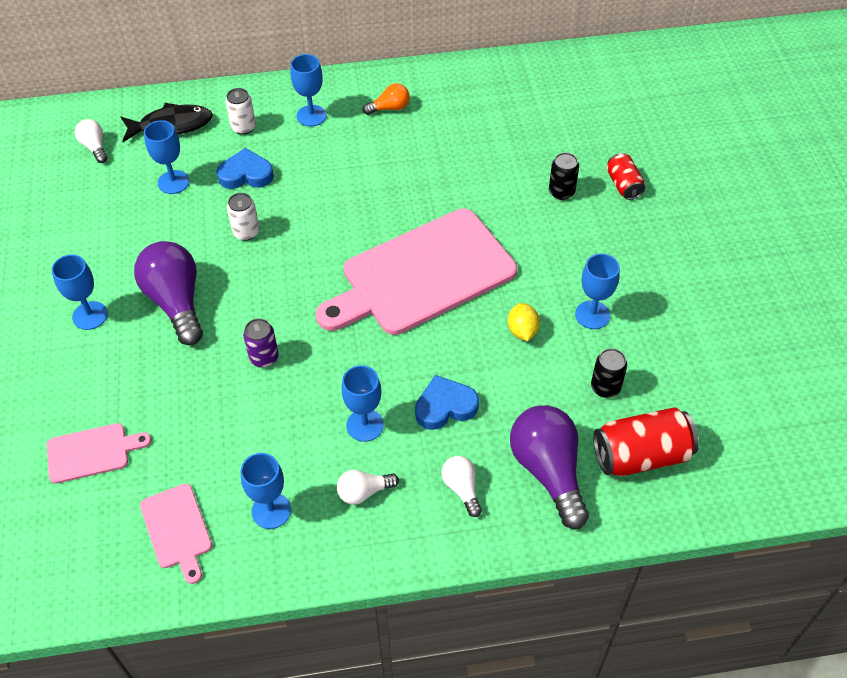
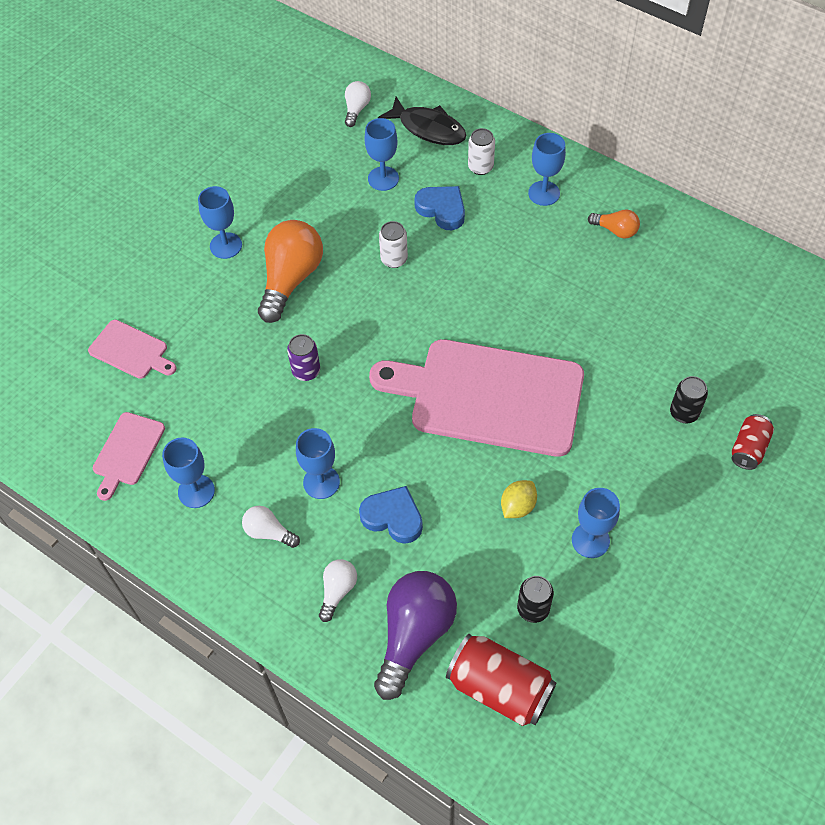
camera: 45 degrees right, 5 degrees up
(176, 302) = (291, 279): purple light bulb -> orange light bulb

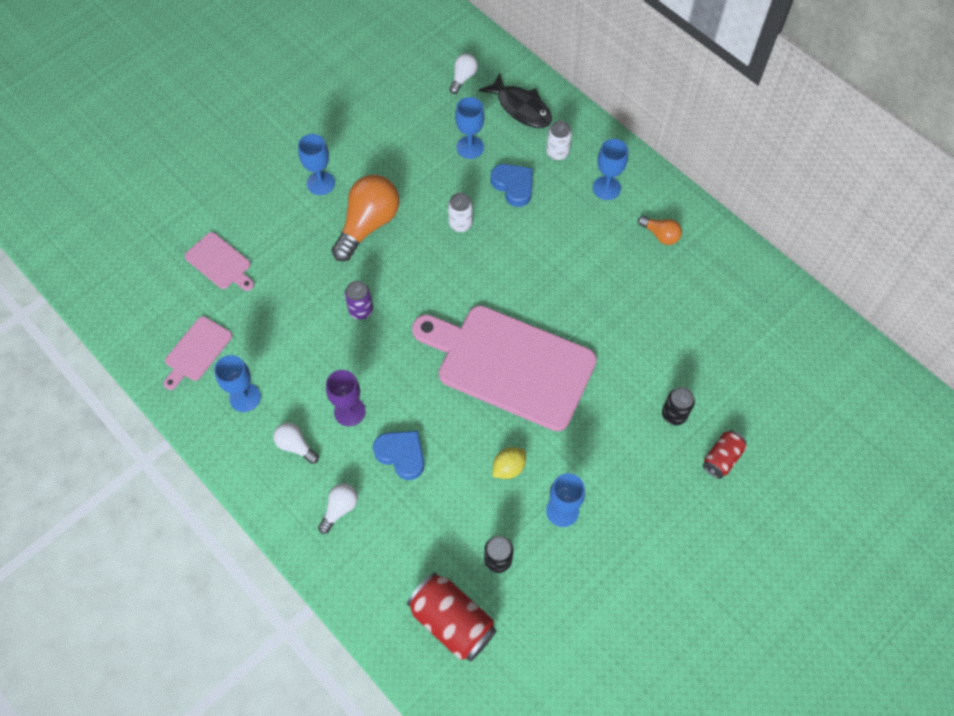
camera: 10 degrees right, 5 degrees up
(321, 482) = (349, 411): blue goblet -> purple goblet
(414, 635) = (393, 560): purple light bulb -> none

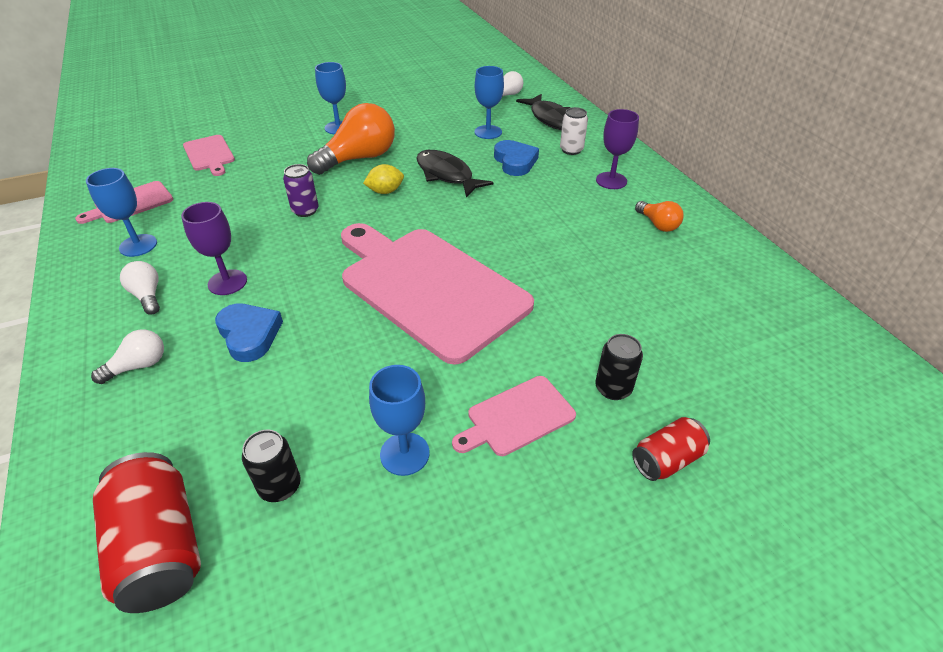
camera: 20 degrees right, 20 degrees down
(460, 224) = (446, 175): white can -> black fish
(508, 468) = (364, 383): yellow lemon -> yellow lemon (385, 191)
(606, 188) = (611, 181): blue goblet -> purple goblet
(621, 459) = (517, 417): none -> pink cutting board

